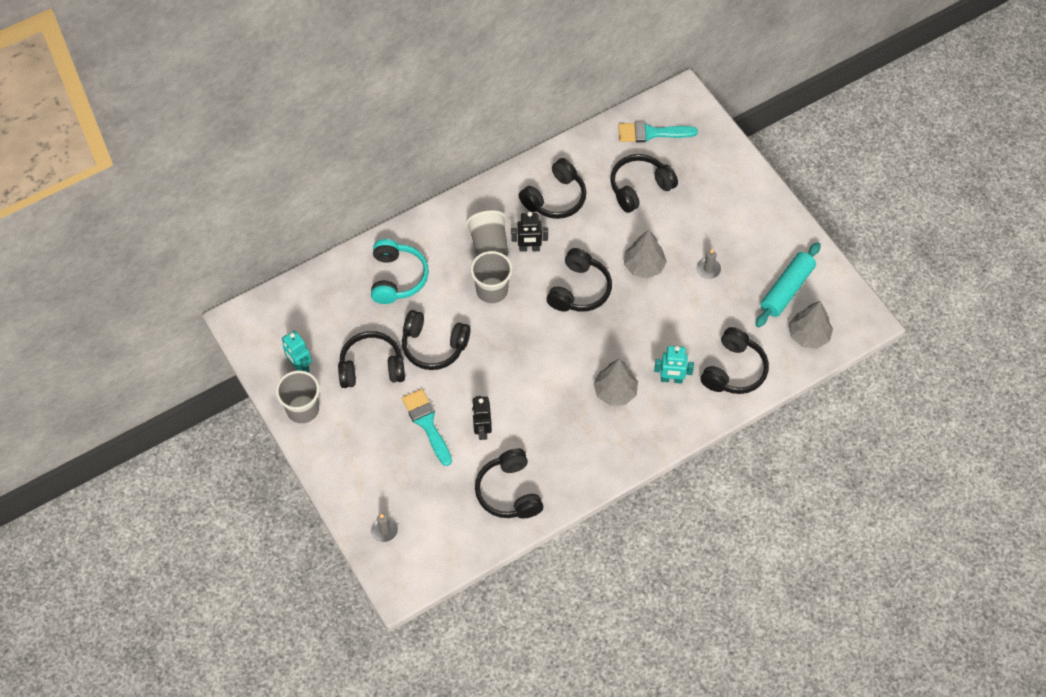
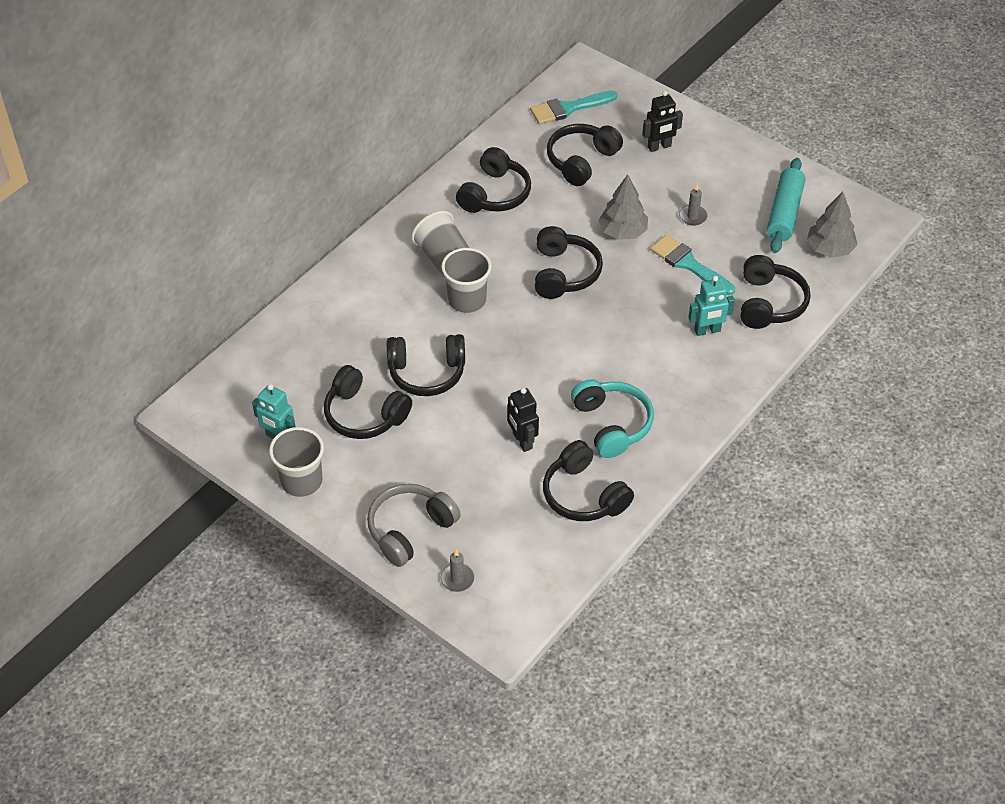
camera: 20 degrees left, 10 degrees down
(366, 477) = (410, 530): none -> grey headphones
(371, 367) = (364, 414): black headphones -> black headphones turned 120 degrees counterclockwise
(397, 278) = (353, 317): turquoise headphones -> turquoise headphones (612, 424)
(427, 423) = (455, 453): turquoise brush -> turquoise brush (688, 264)
(529, 248) = (489, 248): black robot -> black robot (659, 147)
(615, 391) = (652, 360): grey tree -> none

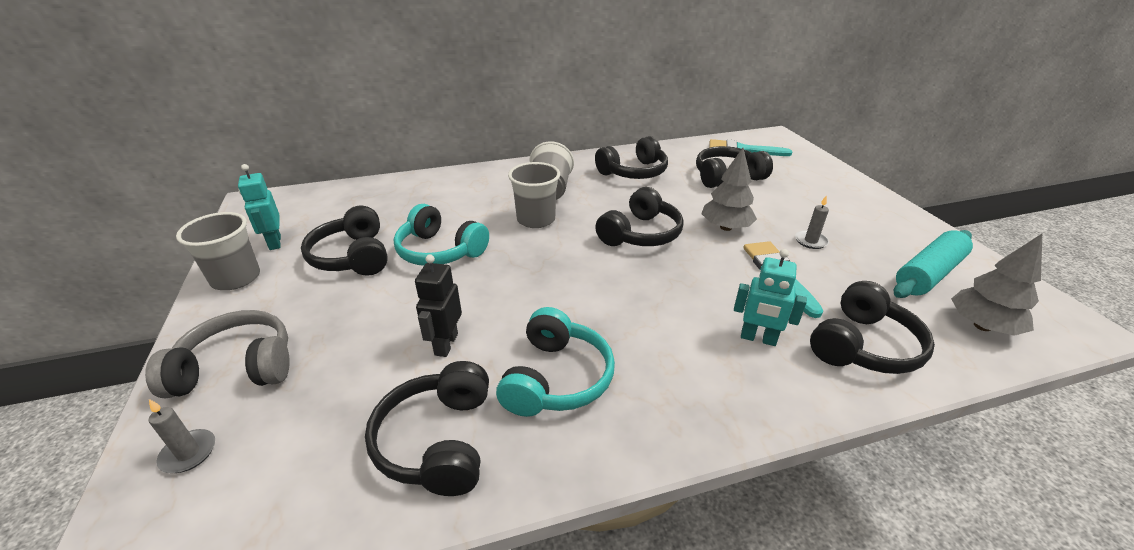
camera: 35 degrees right, 15 degrees down
(427, 373) = (440, 251): black headphones -> turquoise headphones
(659, 147) = (809, 189): black robot -> none

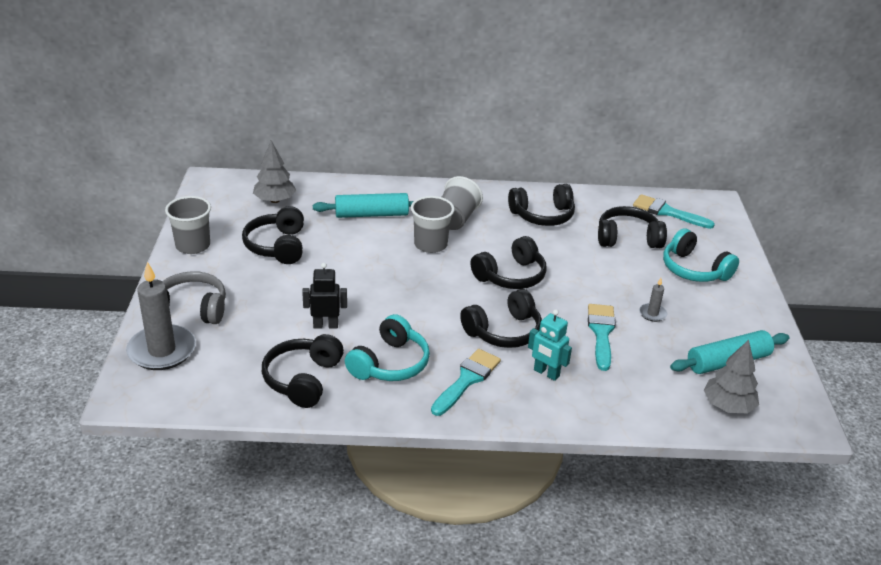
camera: 15 degrees right, 0 degrees up
(188, 453) = (162, 350): grey candle -> grey candle, size x2.21
(274, 242) = (222, 222): turquoise robot -> none
(440, 251) = (343, 256): turquoise headphones -> turquoise headphones (694, 269)
(446, 344) = (325, 325): black robot -> black robot turned 60 degrees clockwise
(457, 202) = (371, 214): none -> turquoise rolling pin
(670, 375) = (467, 380): none -> turquoise brush
(725, 227) = (588, 286): grey tree -> grey tree (275, 200)
(863, 346) = (620, 396): black headphones -> black headphones (503, 331)

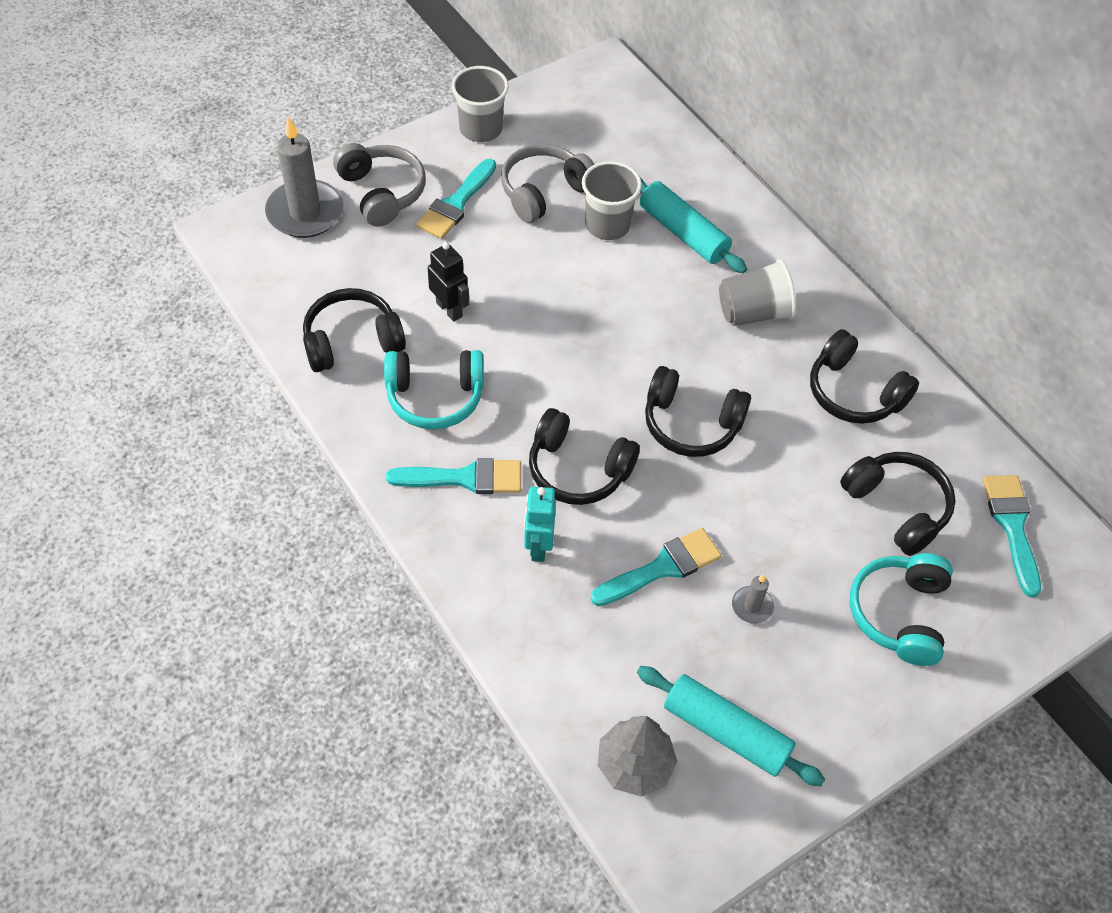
camera: 55 degrees right, 20 degrees up
(241, 283) = (456, 204): none -> turquoise brush
(275, 200) = (624, 139): grey tree -> none
(277, 246) = (544, 192): black headphones -> grey headphones
(430, 244) = (678, 317): grey cup -> grey cup (607, 225)

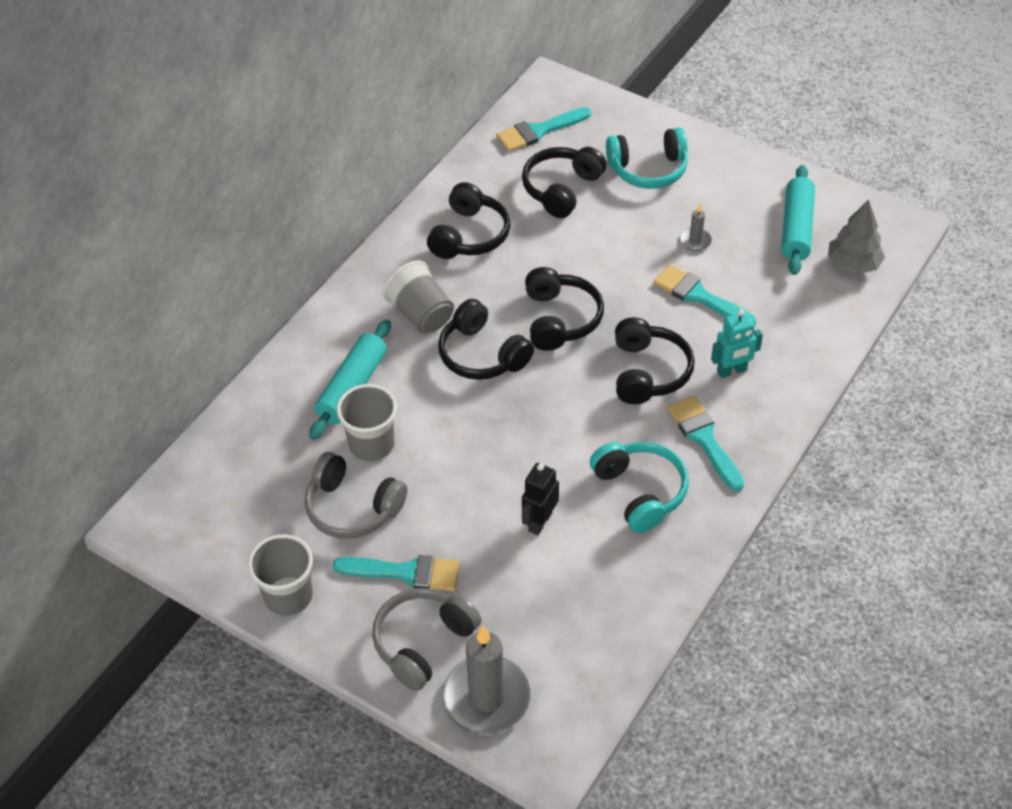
camera: 110 degrees left, 5 degrees down
(352, 341) = (620, 580): black headphones -> black headphones (482, 354)

